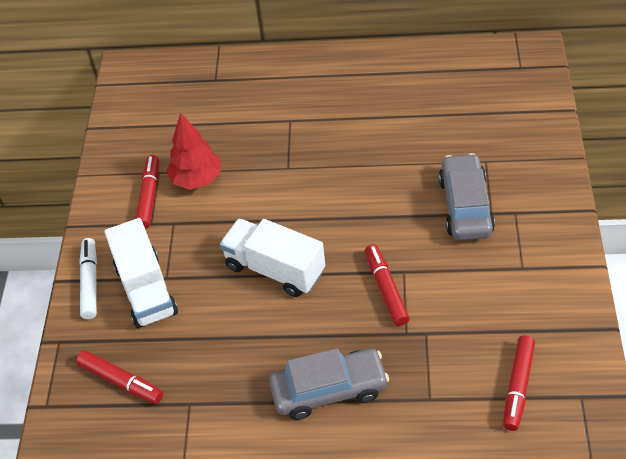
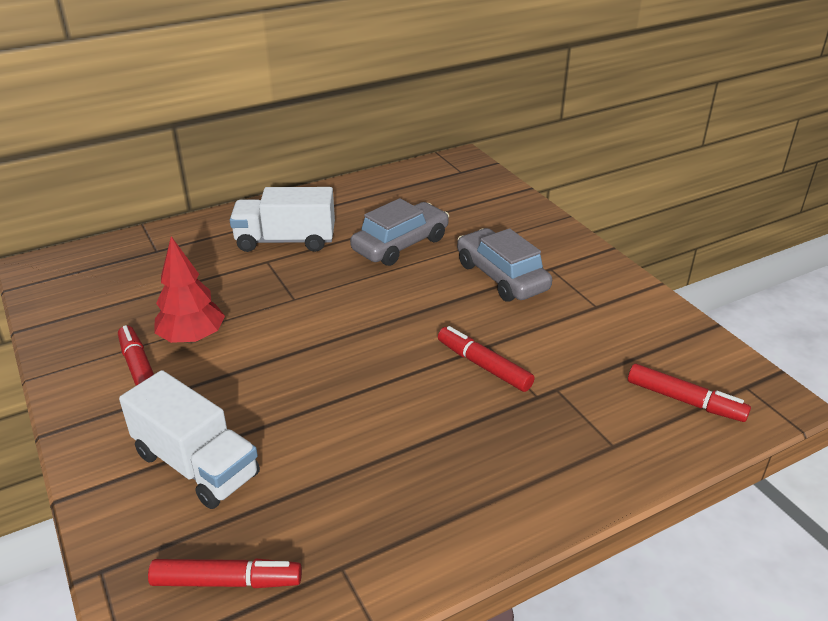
camera: 35 degrees left, 15 degrees down
(90, 282) = (110, 484): white marker -> none
(275, 269) = (347, 389): white truck -> white truck (286, 241)
(329, 390) = (502, 480): grey car -> grey car (400, 244)
(517, 386) = (685, 401): red marker -> red marker turned 45 degrees counterclockwise

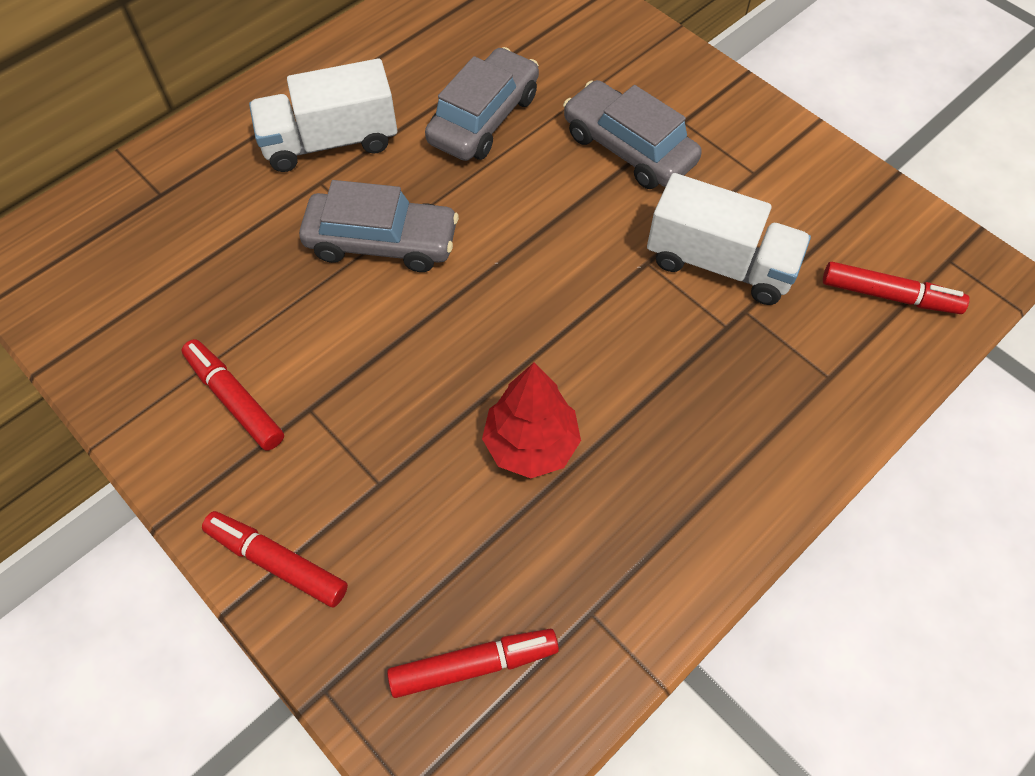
camera: 15 degrees left, 25 degrees up
(192, 338) = (278, 332): red tree -> red tree (531, 444)
(196, 464) = (370, 521): white truck -> white truck (719, 263)
(293, 300) = (382, 242): none -> grey car
(483, 365) = (652, 295): red marker -> red marker (277, 562)

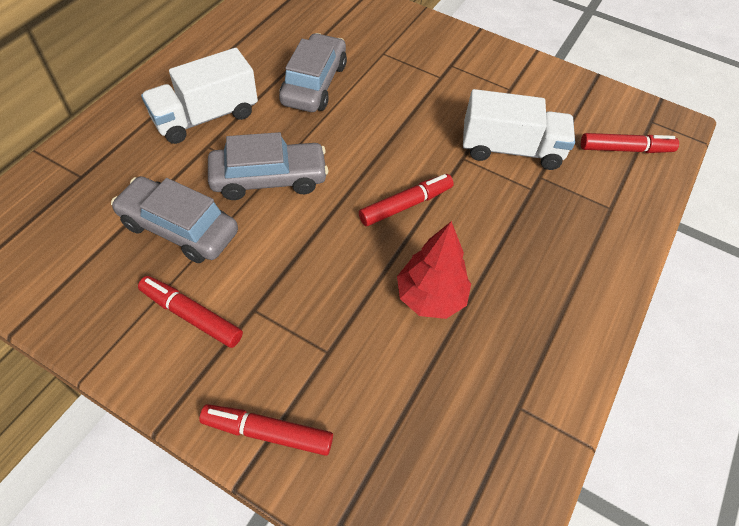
camera: 20 degrees left, 5 degrees down
(474, 665) = (449, 470): red marker -> red marker (406, 205)
(628, 148) = (421, 87): grey car -> grey car (179, 228)

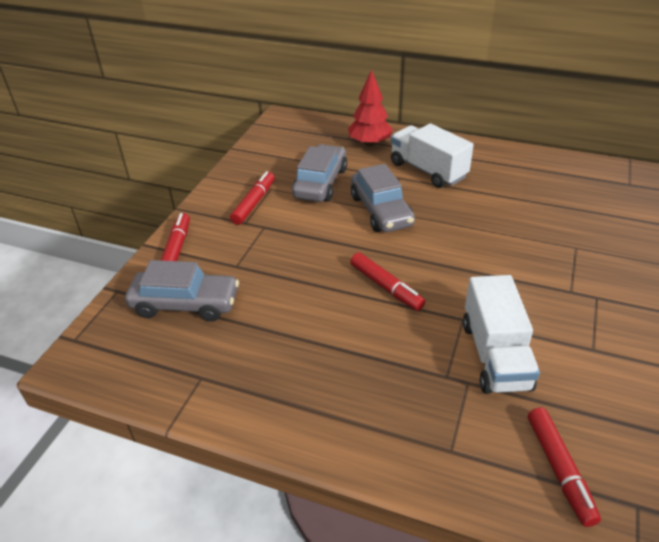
camera: 85 degrees right, 15 degrees down
(314, 84) = (500, 214): grey car -> grey car (185, 304)
(430, 297) = (294, 313): red tree -> red tree (369, 143)

